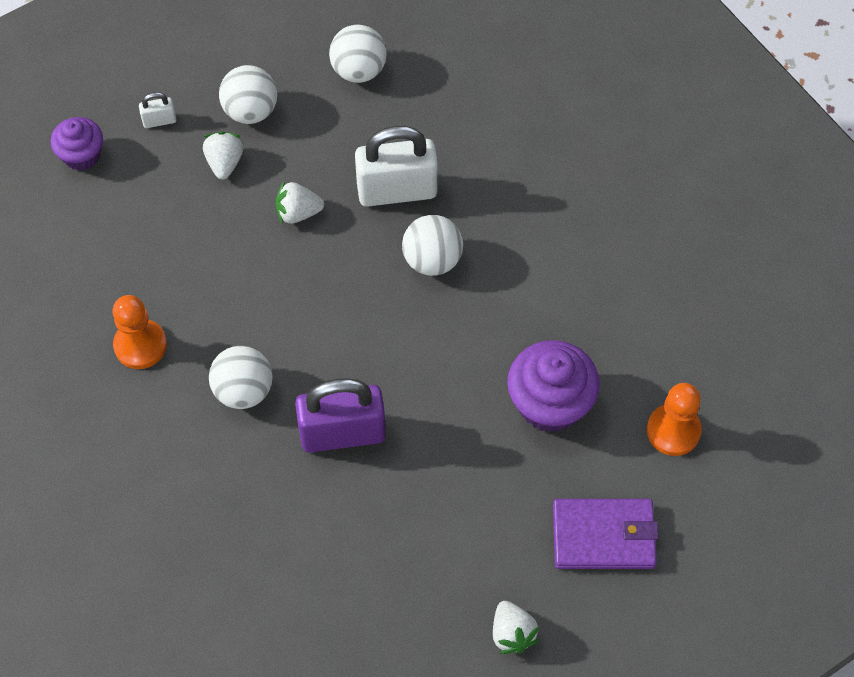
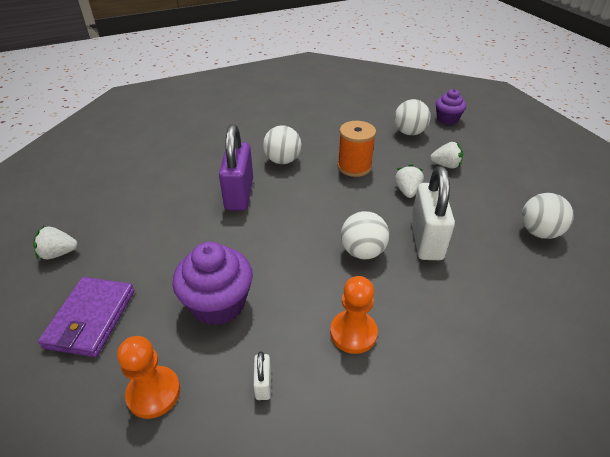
camera: 100 degrees right, 20 degrees down
(140, 345) = (322, 130): orange pawn -> orange pawn (353, 333)
(159, 120) = (475, 144): white padlock -> white padlock (263, 384)
(246, 285) = (354, 167): none -> orange spool
(250, 111) = (489, 178): white ball -> white ball (409, 132)

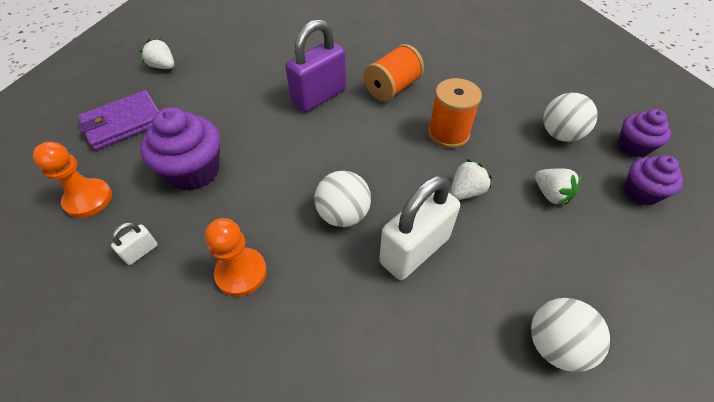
camera: 45 degrees right, 10 degrees up
(282, 160) = (392, 88): white ball -> orange spool
(478, 139) = (641, 192): none -> purple cupcake

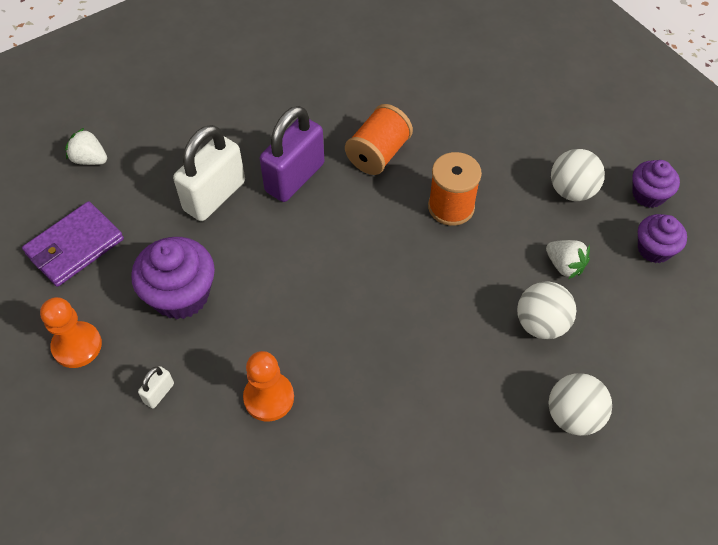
camera: 10 degrees left, 5 degrees up
(343, 214) = (356, 321): white ball -> white ball (541, 324)
(414, 250) = (435, 347): white padlock -> white padlock (214, 196)
(466, 191) = (478, 275): white strawberry -> none

